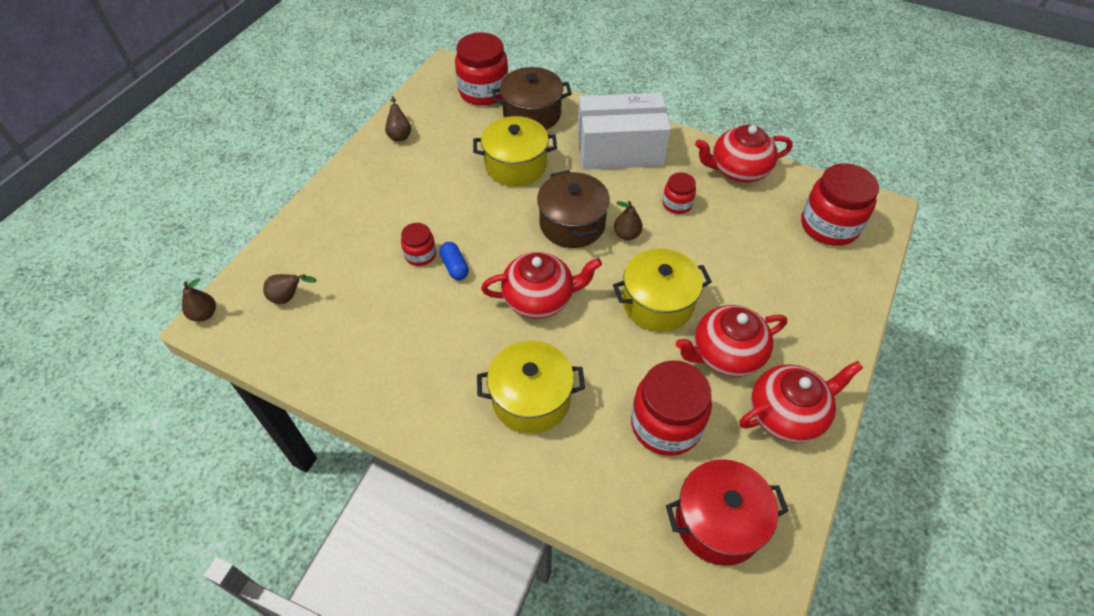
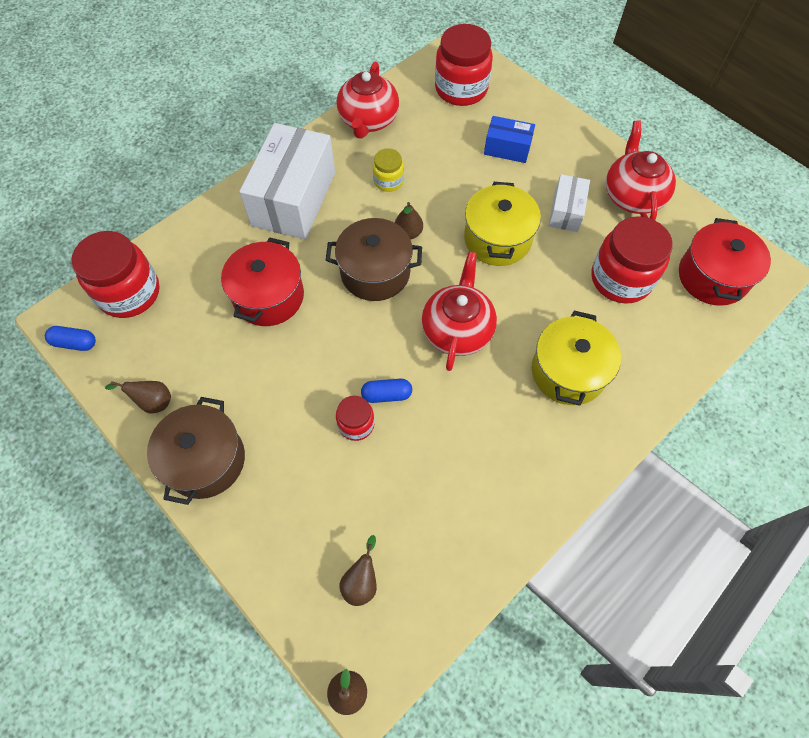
camera: 70 degrees left, 10 degrees up
(431, 81) = (75, 343): none -> blue capsule
(516, 165) = (269, 296): yellow pot -> red pot
(532, 114) = (197, 257): brown pot -> brown pot (205, 460)
(677, 204) = (388, 181): red jar -> yellow jar
(726, 354) = (566, 211): red teapot -> white box
(777, 283) = (507, 148): none -> blue box

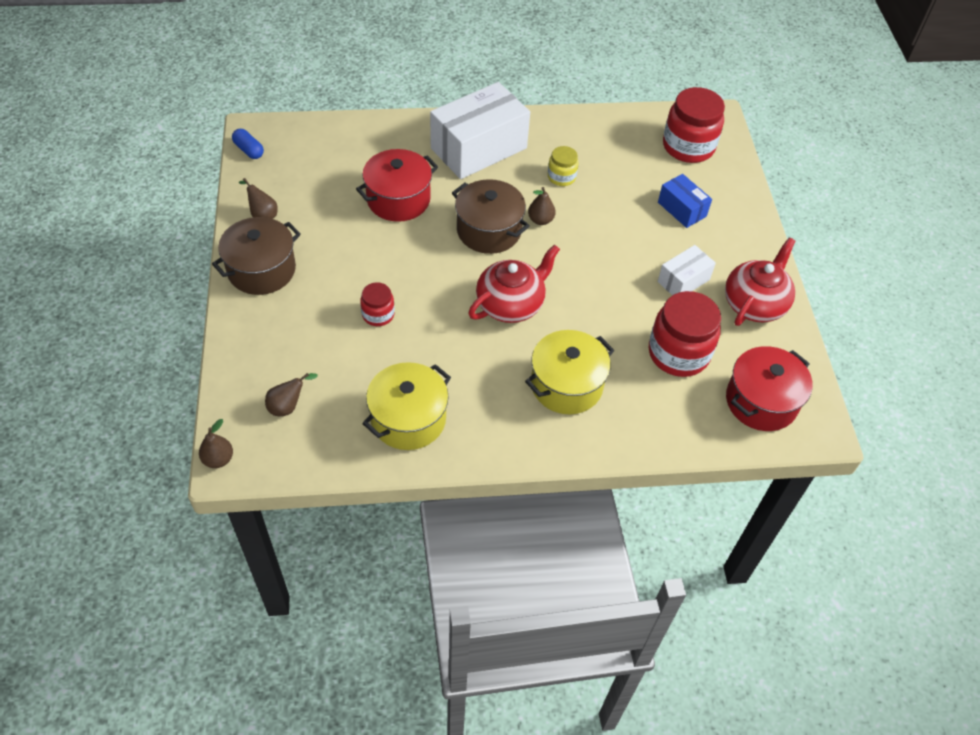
camera: 35 degrees right, 10 degrees down
(129, 293) = (310, 141): red jar -> none
(368, 120) = (589, 127): red teapot -> none
(386, 394) = (417, 311): blue capsule -> none
(497, 239) = (606, 265): yellow pot -> yellow pot (408, 419)

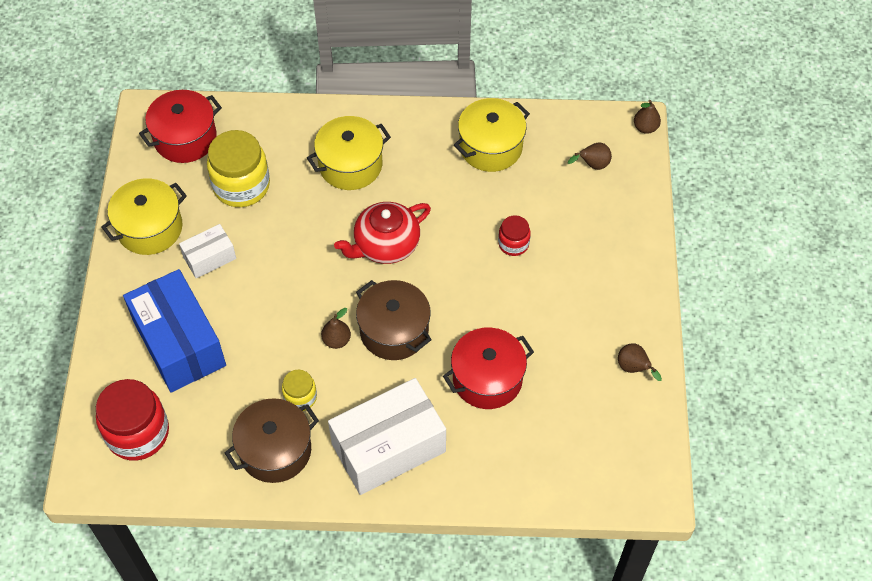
camera: 170 degrees left, 5 degrees up
(249, 150) = (659, 463): blue capsule -> none
(261, 270) = (628, 300): brown pot -> brown pot (275, 450)
(678, 353) = (241, 185): red jar -> yellow jar
(682, 209) = (179, 343): blue box -> blue box, size x1.98
(754, 304) = (150, 228): red teapot -> yellow pot

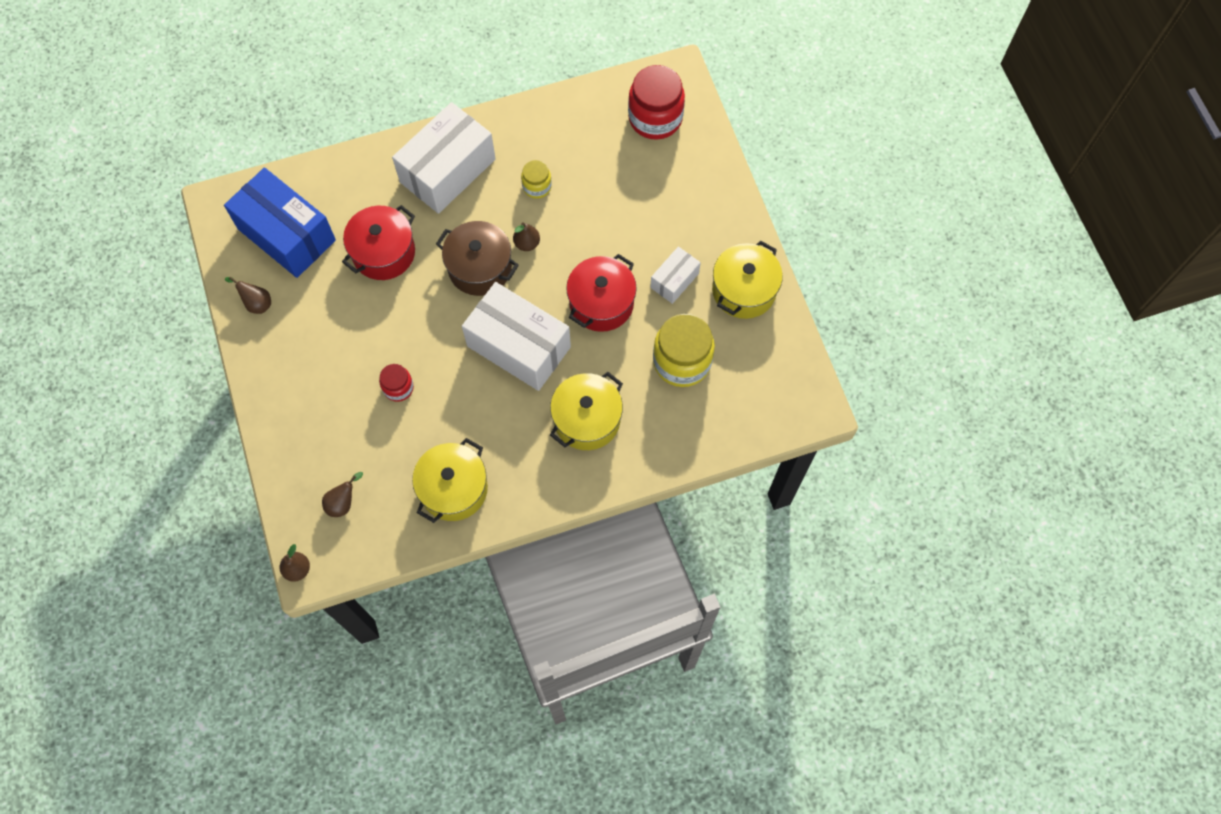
camera: 160 degrees right, 10 degrees up
(179, 343) = (660, 197): blue box -> blue box (287, 234)
(185, 138) = (762, 393): red pot -> red pot (601, 303)
(275, 450) = (538, 140): brown pot -> none
(386, 245) = (519, 346): red teapot -> white box

